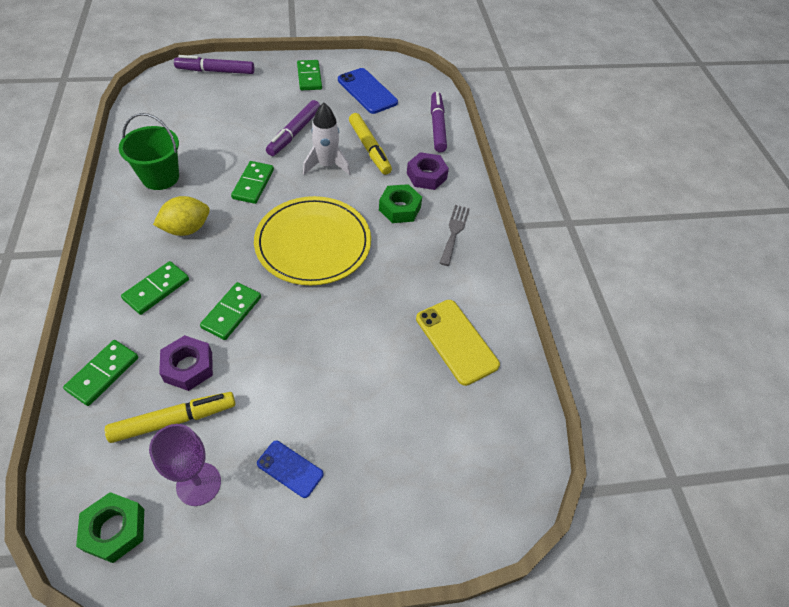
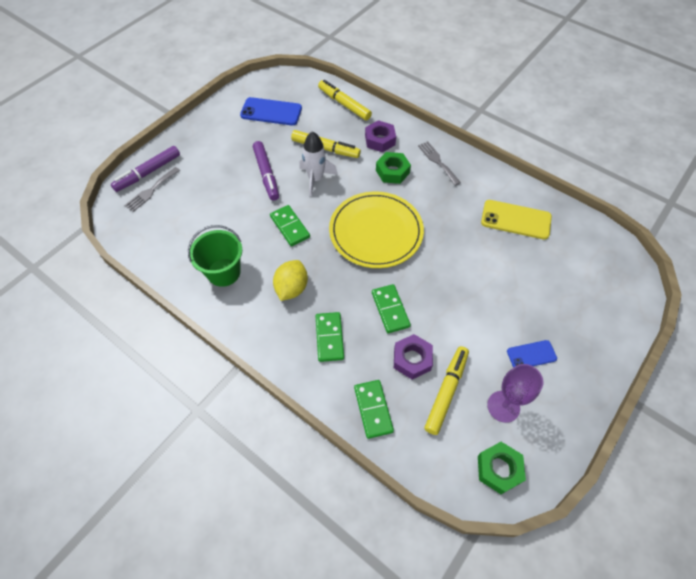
camera: 40 degrees left, 5 degrees up
(200, 84) = (151, 190): none -> grey fork
(309, 77) = (220, 129): green domino -> none
(437, 126) = (344, 104): purple marker -> yellow marker

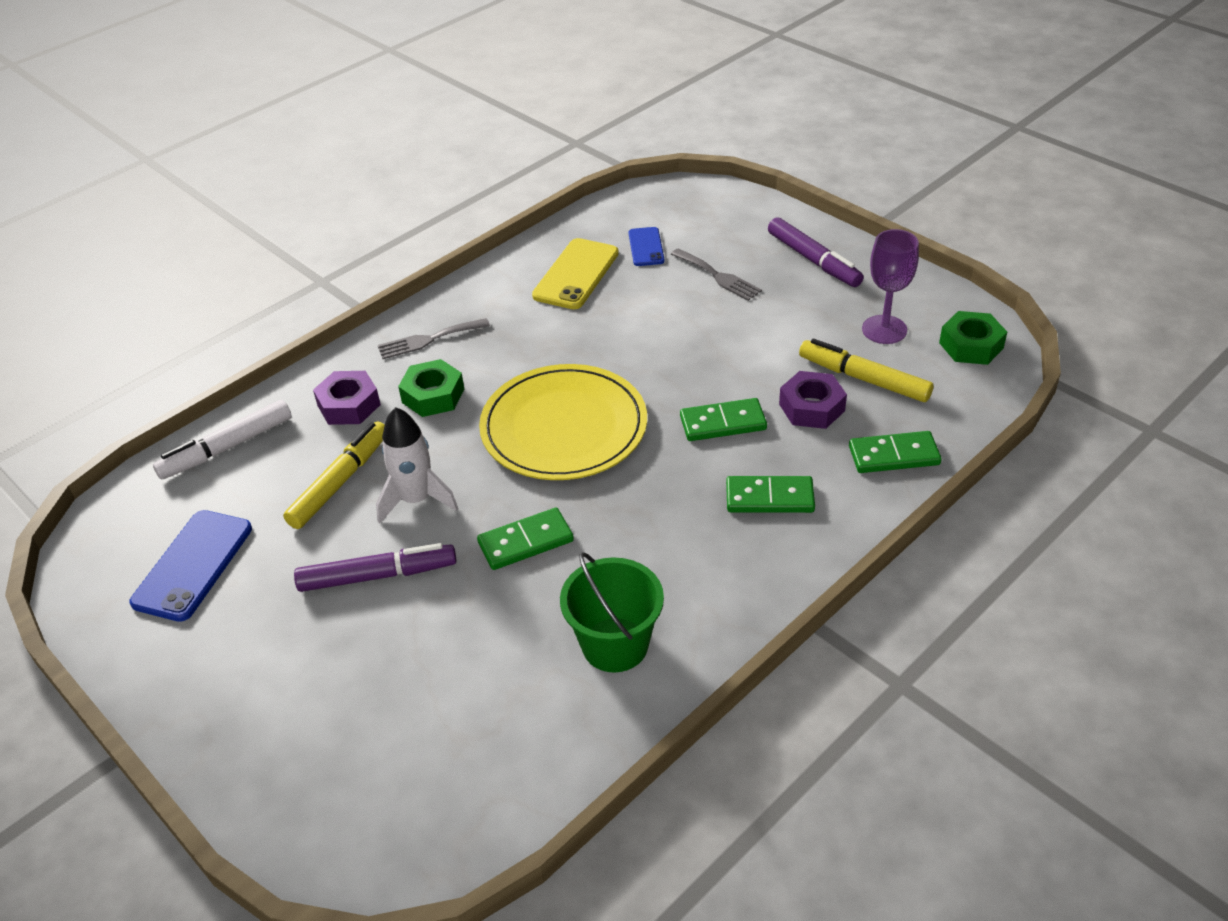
camera: 80 degrees left, 15 degrees down
(148, 173) = (294, 803): purple marker -> purple marker (813, 260)
(151, 190) = (355, 791): grey fork -> grey fork (717, 276)
(291, 288) = (666, 543): yellow lemon -> none
(344, 104) = (227, 447): yellow marker -> white marker
(531, 355) = (808, 294): blue phone -> blue phone (646, 247)

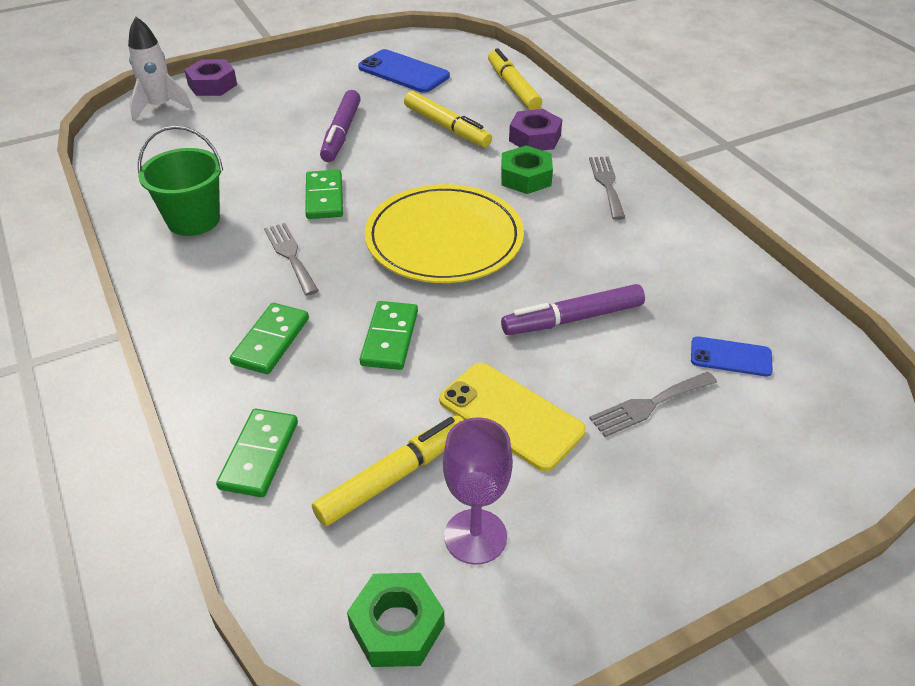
camera: 105 degrees right, 0 degrees up
(227, 447) = (513, 87): white marker -> yellow marker
(416, 500) = (405, 156): white rocket -> white rocket (160, 107)
(576, 274) = (687, 290): yellow phone -> yellow phone (511, 416)
(642, 531) = (291, 256): none -> grey fork
(812, 407) = (373, 413): purple nut -> purple nut (212, 85)
(813, 260) = (659, 515): purple marker -> purple marker (572, 319)

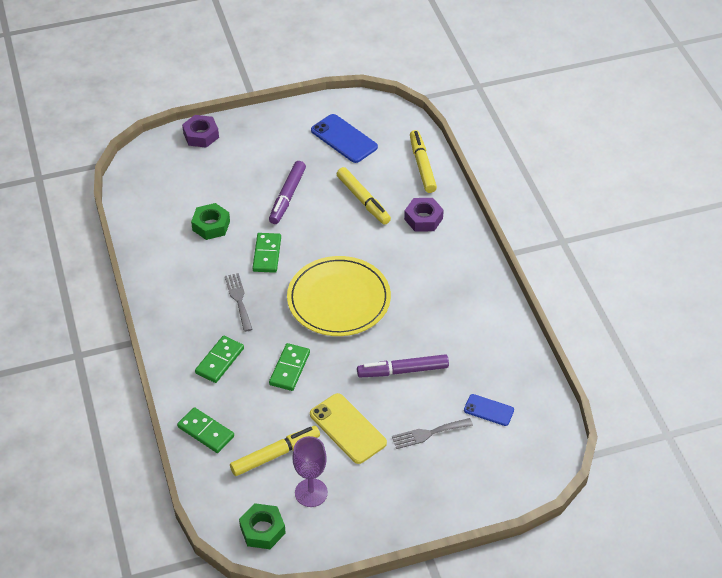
camera: 10 degrees right, 5 degrees up
(160, 107) = (162, 154): white rocket -> none
(193, 220) = (180, 262): green bucket -> none
(259, 455) = (206, 431): green domino -> green domino turned 75 degrees counterclockwise
(525, 177) = (406, 254): green nut -> green nut (211, 225)
(607, 185) = (460, 268): grey fork -> none

